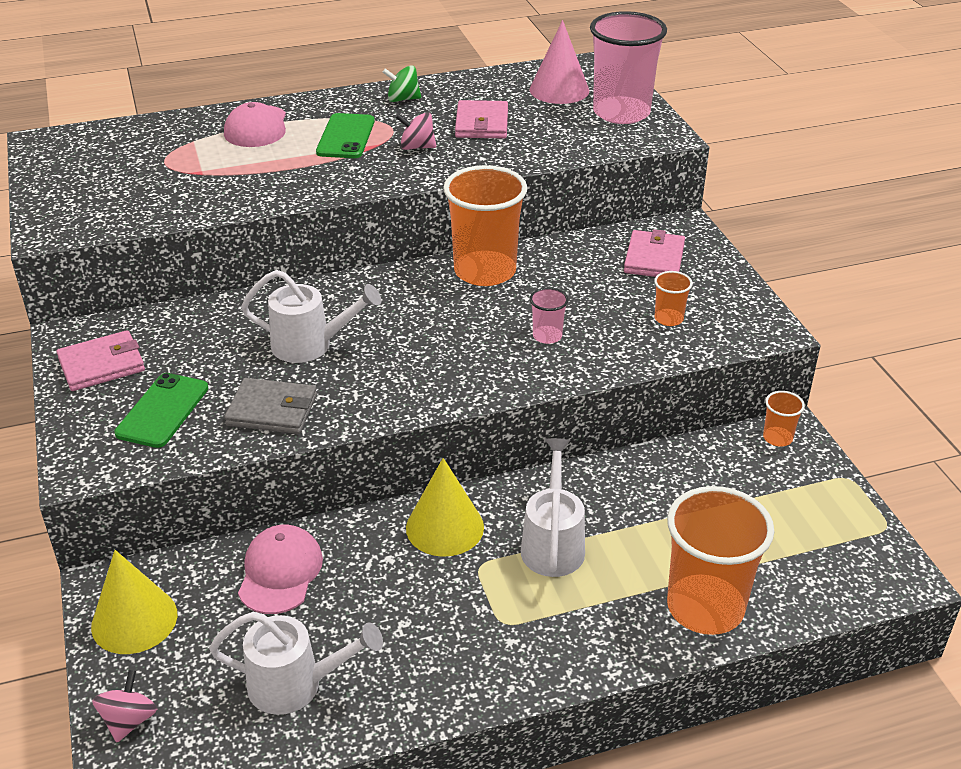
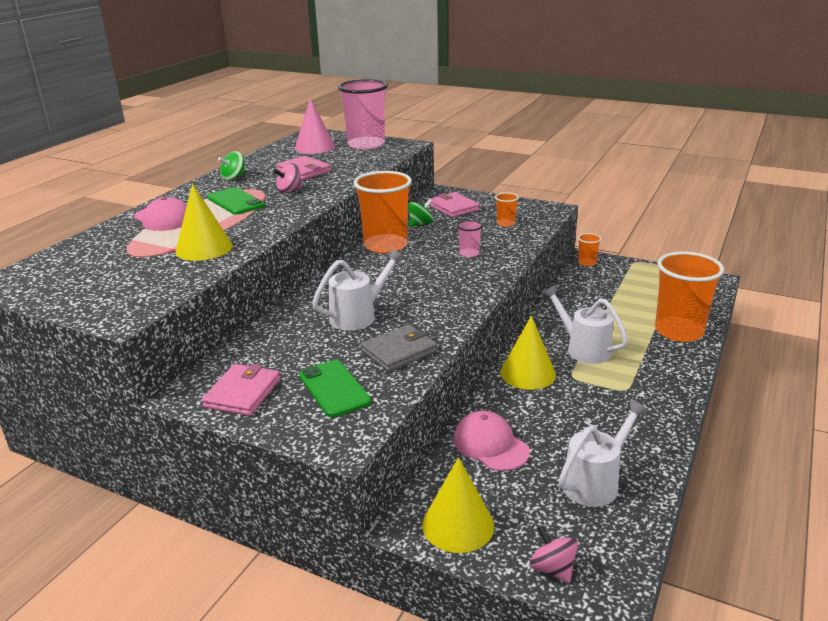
camera: 45 degrees left, 10 degrees down
(222, 186) = (204, 248): none -> yellow cone
(572, 262) = (420, 224): none -> green spinning top

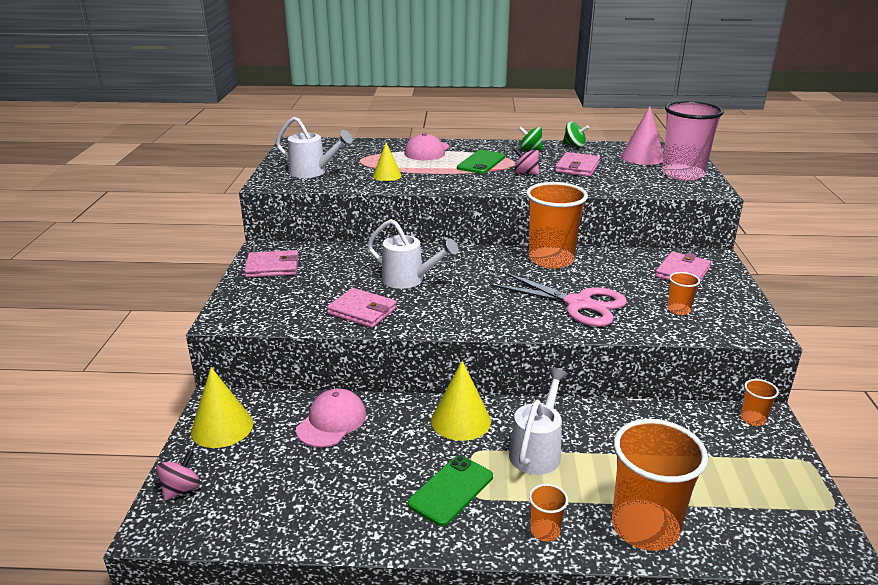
camera: 65 degrees right, 0 degrees up
(204, 248) = (387, 175): yellow cone -> yellow cone, size x0.63
(334, 388) = (293, 298): green phone -> green phone (451, 490)
(399, 351) = (362, 311): grey wallet -> pink wallet
(420, 224) = (618, 265): green spinning top -> green spinning top (574, 145)
(469, 253) = (578, 304): pink cup -> pink scissors
(596, 482) = (303, 497): white watering can -> white watering can (313, 172)
(673, 369) = (545, 531): none -> orange cup

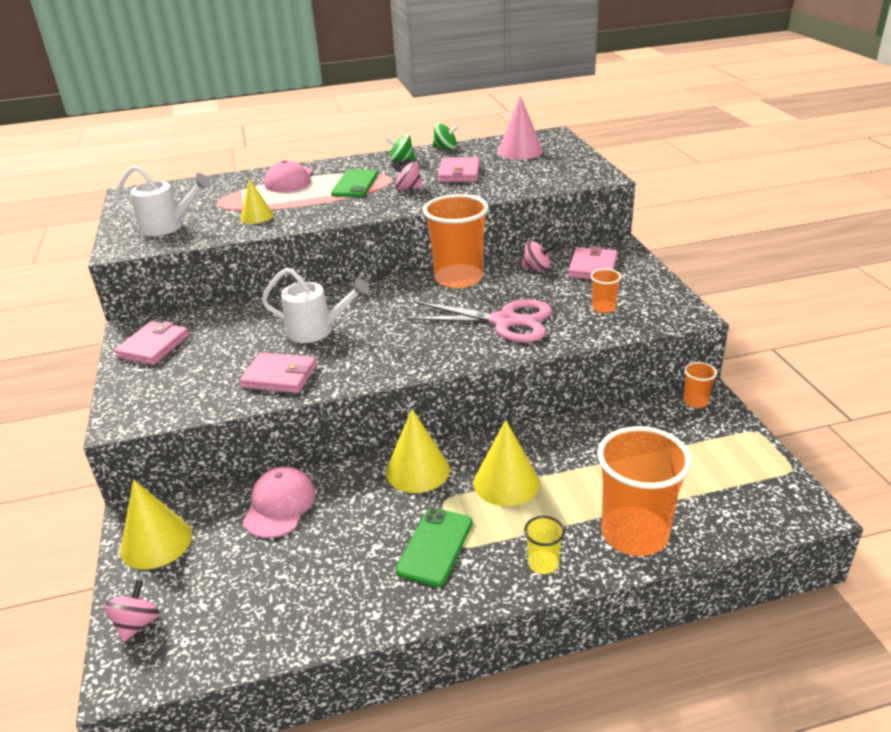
camera: 15 degrees left, 5 degrees up
(272, 267) = (153, 346): pink wallet -> pink wallet turned 45 degrees counterclockwise
(537, 450) = (506, 482): white watering can -> yellow cone
(545, 531) = (543, 563): orange cup -> yellow cup
(627, 264) = (537, 269): none -> pink spinning top
(682, 174) = (567, 163): pink cup -> none

